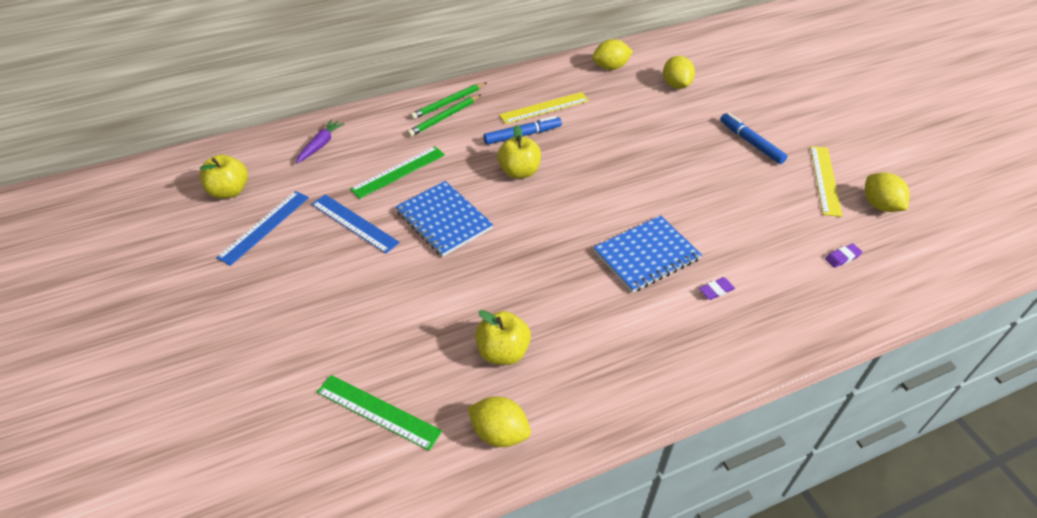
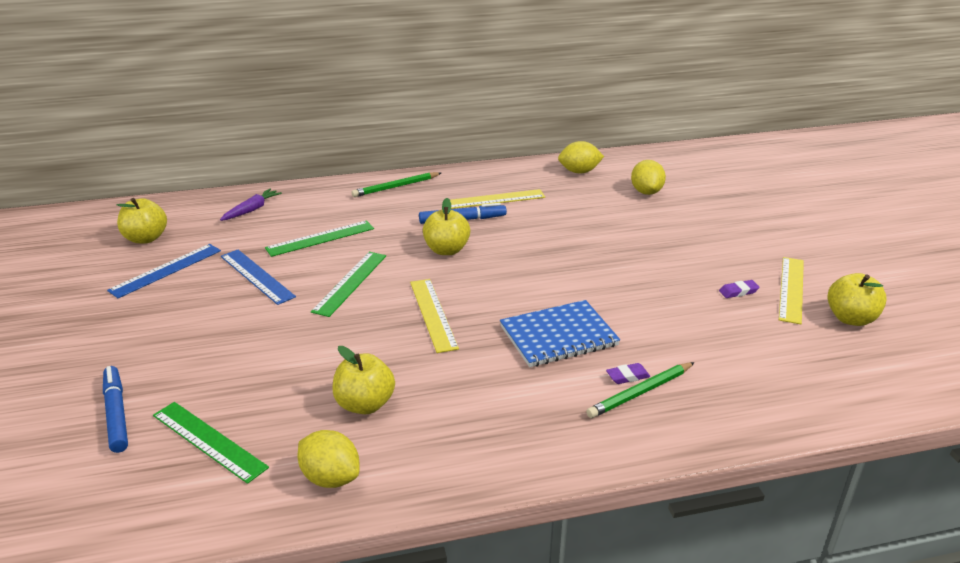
camera: 10 degrees right, 15 degrees down
(444, 117) = (386, 198): green pencil -> green pencil (640, 392)
(444, 220) = (350, 283): blue notebook -> green ruler
(530, 246) = (433, 314): none -> yellow ruler
(751, 142) = (714, 248): blue marker -> blue marker (116, 414)
(842, 257) = (790, 362): purple eraser -> purple eraser (738, 291)
(879, 205) = (850, 318): yellow lemon -> yellow apple

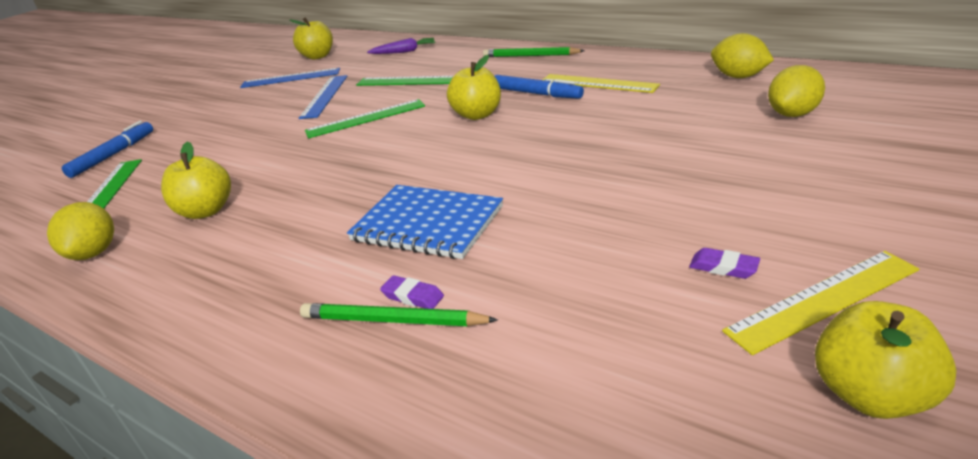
camera: 50 degrees right, 0 degrees up
(433, 314) = (372, 162): yellow ruler -> none

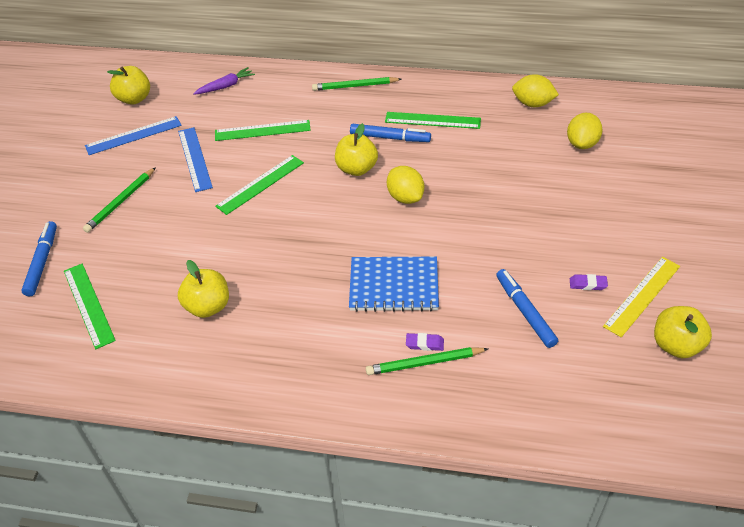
camera: 25 degrees left, 15 degrees up
(94, 253) = (151, 363): yellow lemon -> yellow lemon (405, 197)
(227, 120) = (121, 202): none -> green pencil
(593, 285) = (525, 311): none -> blue marker
(598, 83) = (432, 120): yellow ruler -> green ruler

